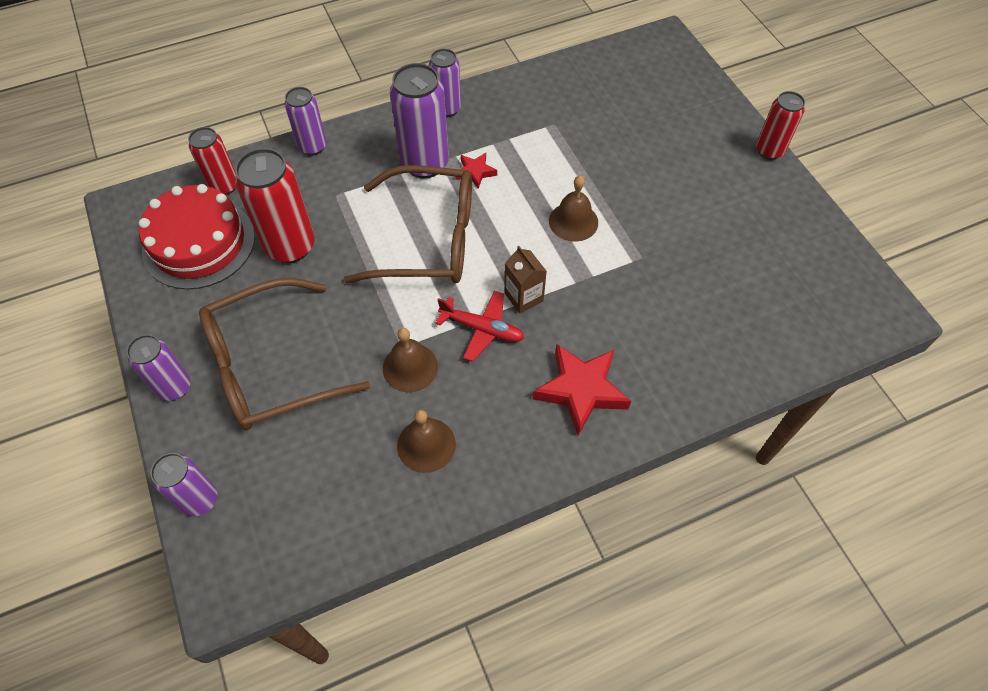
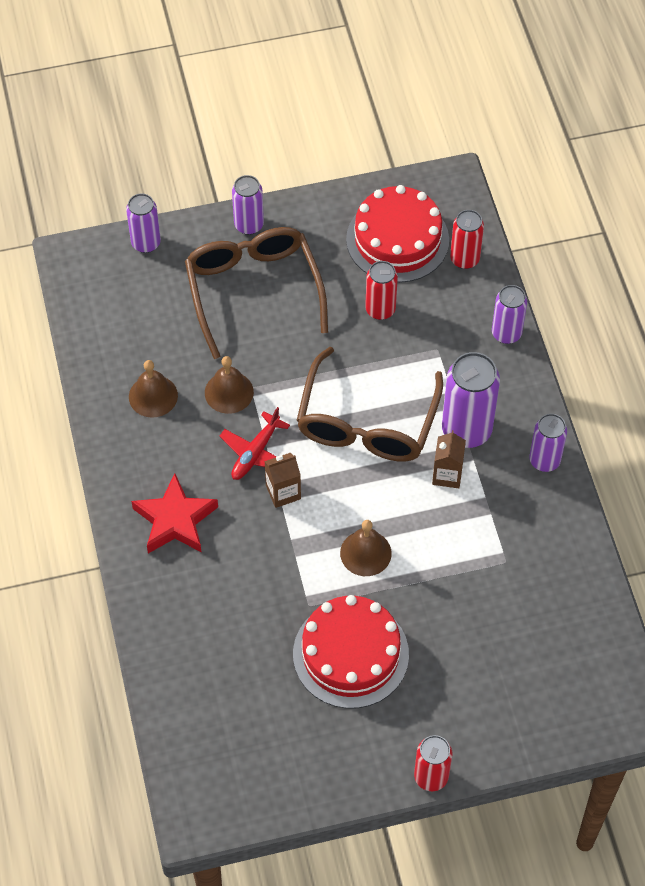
camera: 100 degrees right, 0 degrees up
(290, 246) = (380, 310): red can -> red can, size x0.62
(475, 172) = (447, 475): red star -> brown carton
(679, 219) = (350, 654): none -> red cake

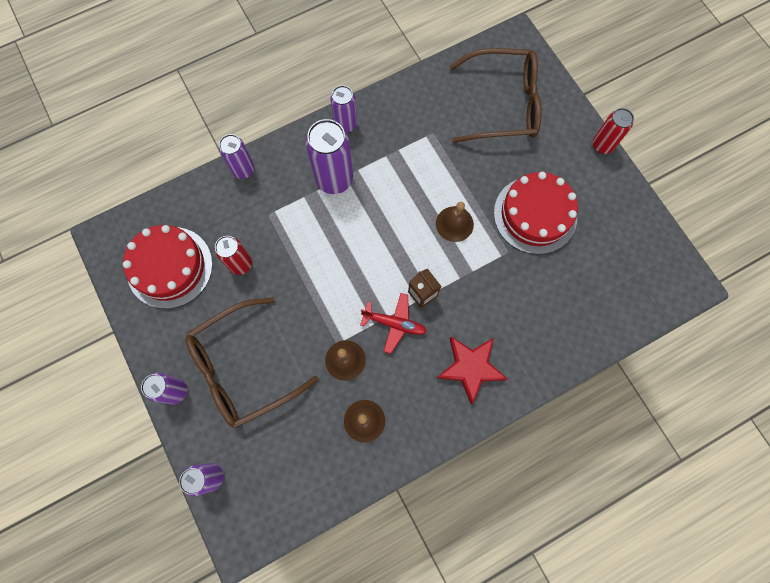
camera: 105 degrees left, 15 degrees up
(367, 422) = (346, 249): brown glasses -> brown glasses (503, 104)
(447, 475) = (375, 184): brown carton -> none
(464, 259) = (180, 213): red can -> none

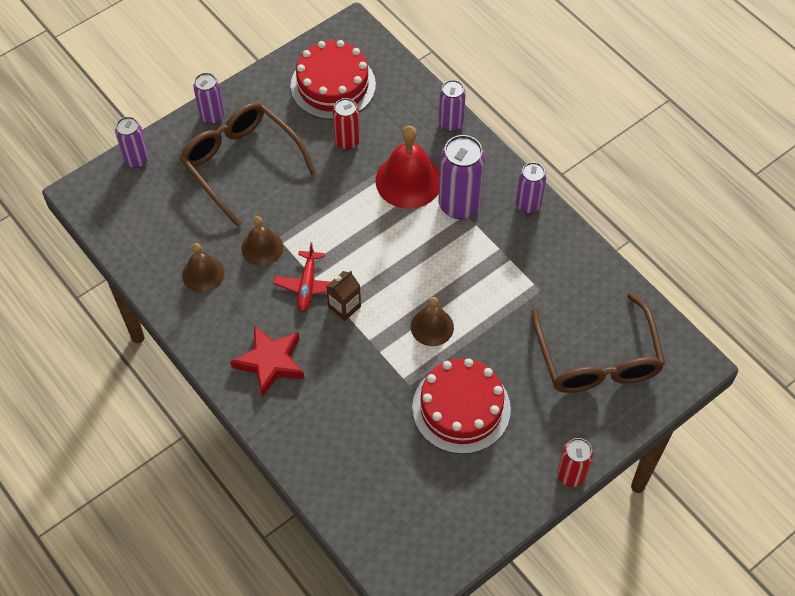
camera: 80 degrees right, 15 degrees down
(298, 217) = (408, 180): none -> red bell

